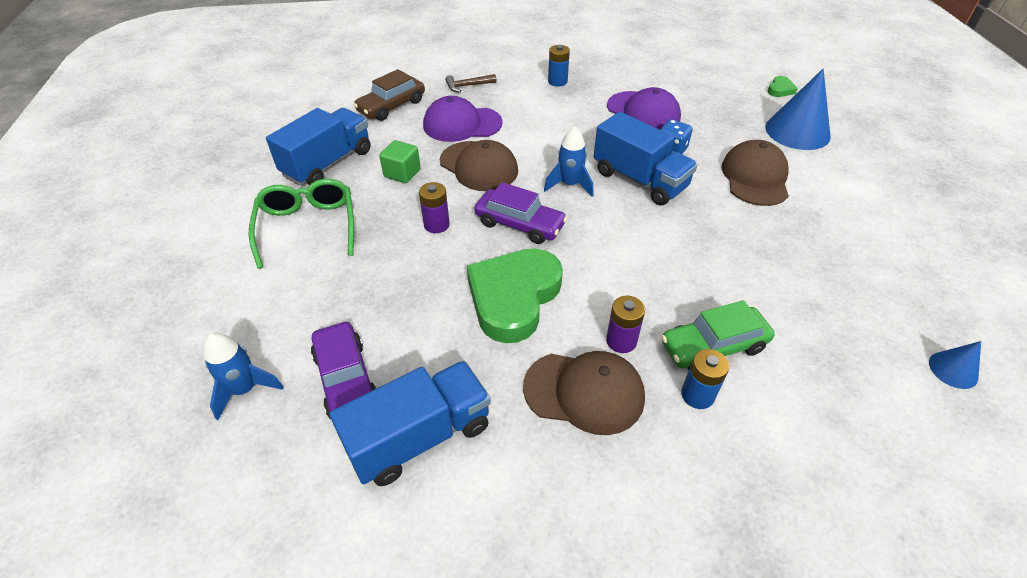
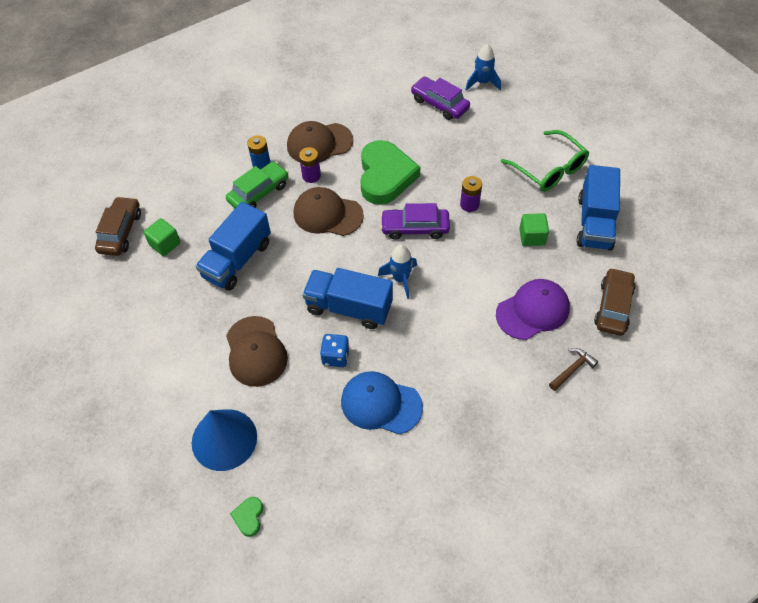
camera: 155 degrees right, 10 degrees up
(420, 437) = (385, 97): blue truck -> blue truck (237, 260)
(479, 166) = (481, 268): brown cap -> brown cap (327, 214)
(557, 81) = (491, 419): blue battery -> none
(643, 112) = (381, 404): purple cap -> blue cap
(872, 324) = (165, 244): none -> green cube
(953, 370) = (121, 232): blue cone -> brown car

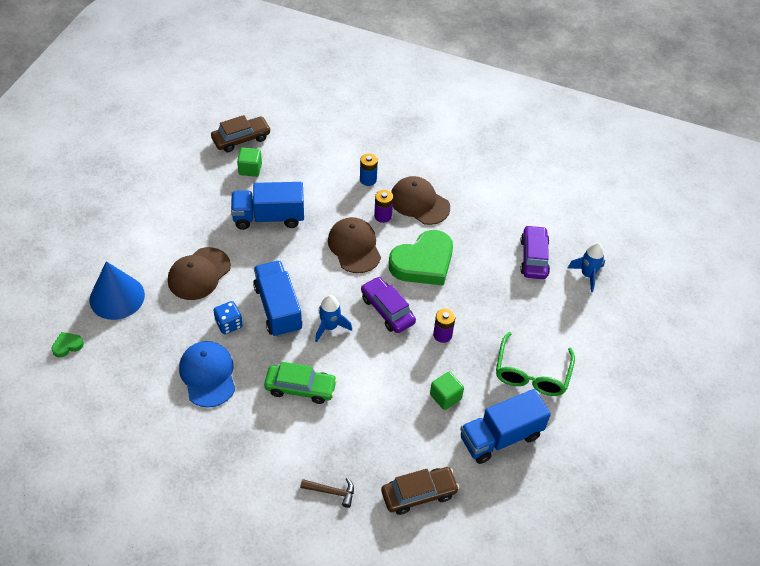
camera: 50 degrees right, 5 degrees down
(259, 193) = (339, 194): green car -> green car (300, 388)
(533, 311) = (368, 434): purple cap -> none

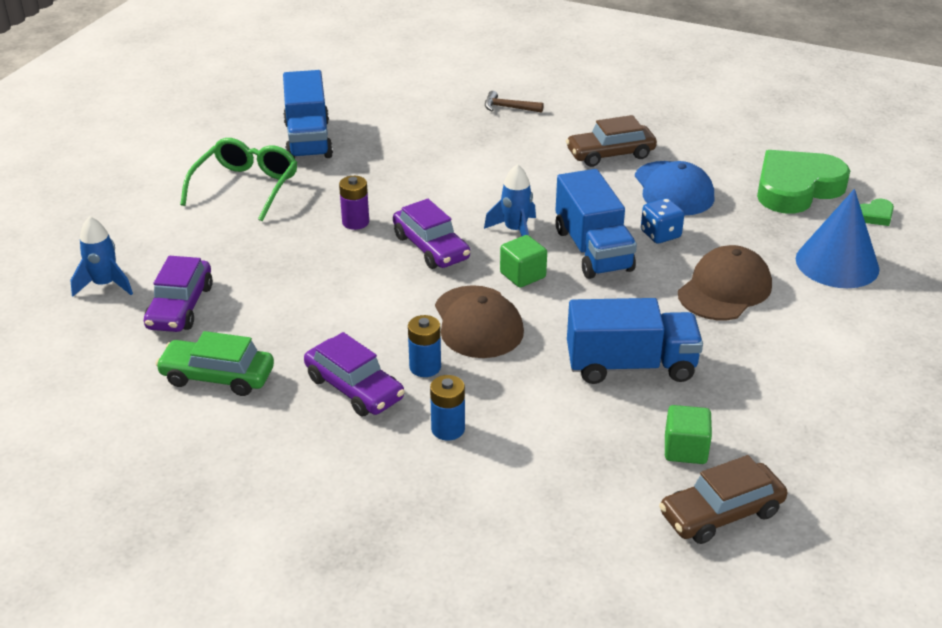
camera: 175 degrees left, 15 degrees down
(300, 388) = (551, 177): green car -> green car (217, 376)
(383, 216) = (425, 367): purple battery -> blue battery
(419, 203) = (354, 388): brown cap -> purple car
(419, 494) = (413, 105): brown car -> brown car (610, 154)
(423, 263) = (366, 301): green heart -> green heart (796, 188)
(445, 397) = (366, 169): green cube -> green cube (522, 275)
(500, 437) = (308, 140): blue truck -> blue truck turned 105 degrees clockwise

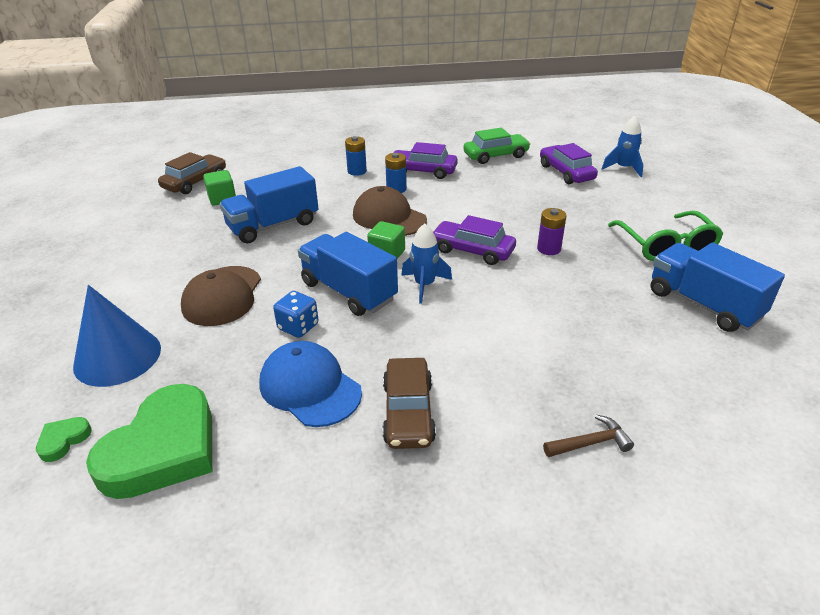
camera: 150 degrees right, 0 degrees up
(610, 154) = (408, 412): brown car -> brown car turned 135 degrees clockwise

